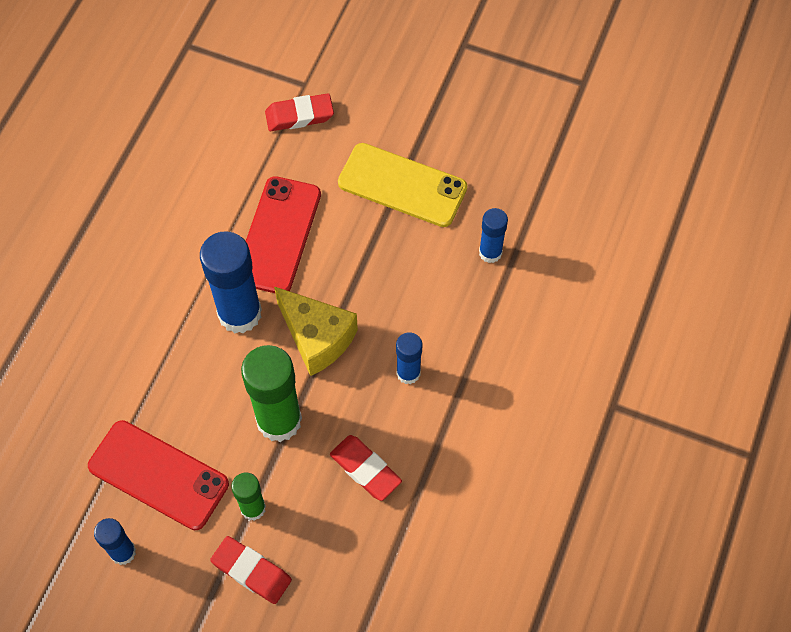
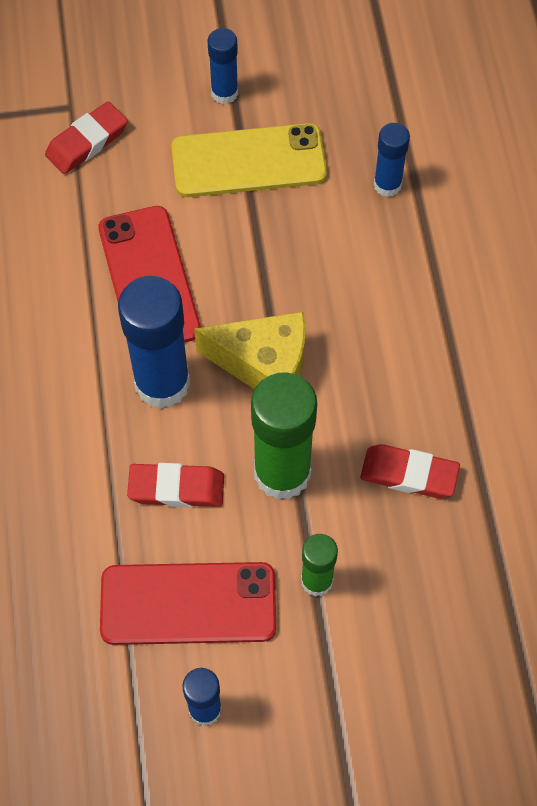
camera: 30 degrees left, 0 degrees up
(251, 571) = (360, 648): red eraser -> red eraser (176, 488)
(408, 373) = (386, 351): blue glue stick -> blue glue stick (224, 93)

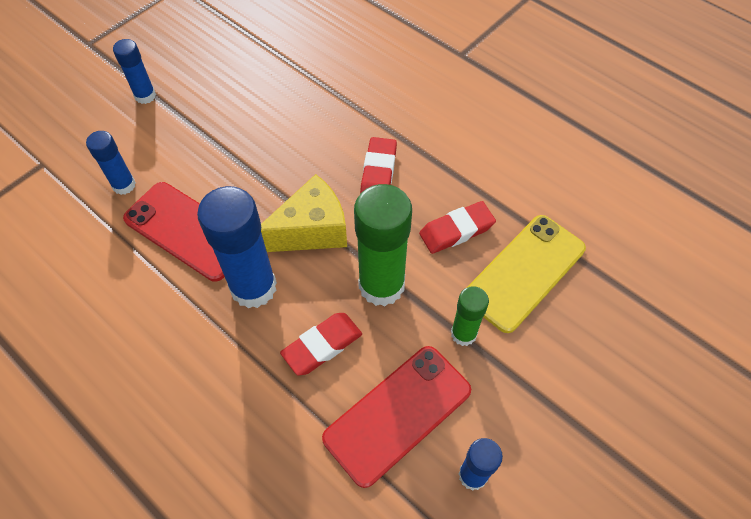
camera: 40 degrees left, 5 degrees down
(87, 142) = (72, 177): red eraser -> red eraser (378, 172)
(249, 161) = (195, 123): yellow phone -> yellow phone (524, 272)
(387, 185) = (293, 85): blue glue stick -> blue glue stick (124, 185)

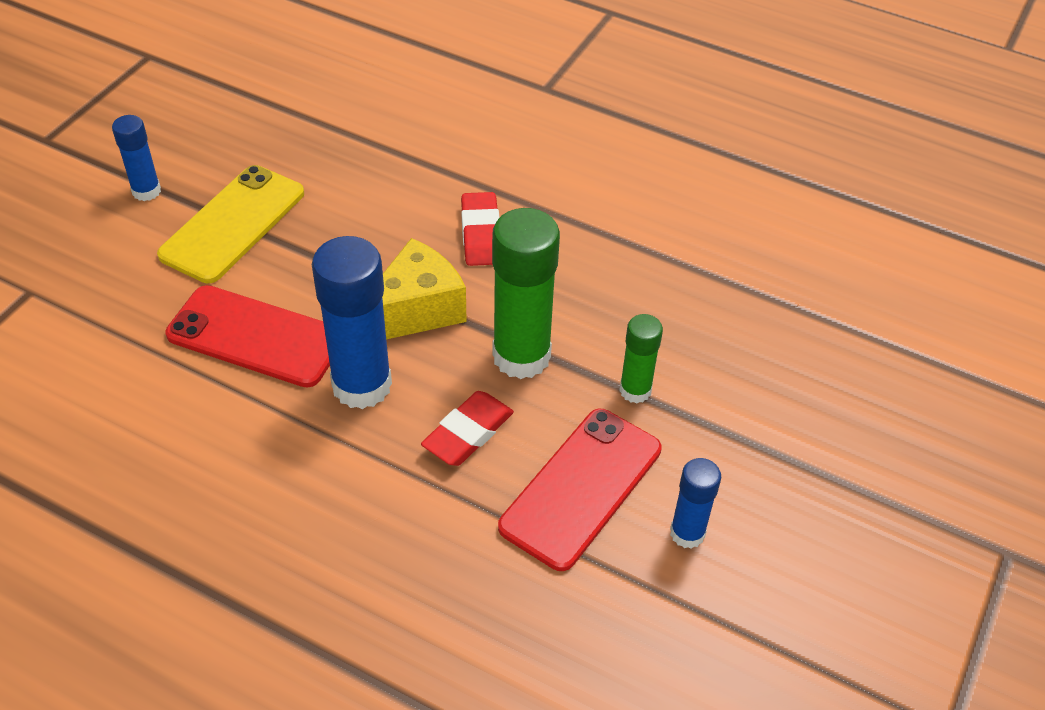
camera: 15 degrees left, 10 degrees down
(124, 185) = (152, 298): blue glue stick -> none
(456, 230) = (595, 282): red eraser -> none
(524, 272) = (689, 314): yellow phone -> yellow phone (233, 224)

